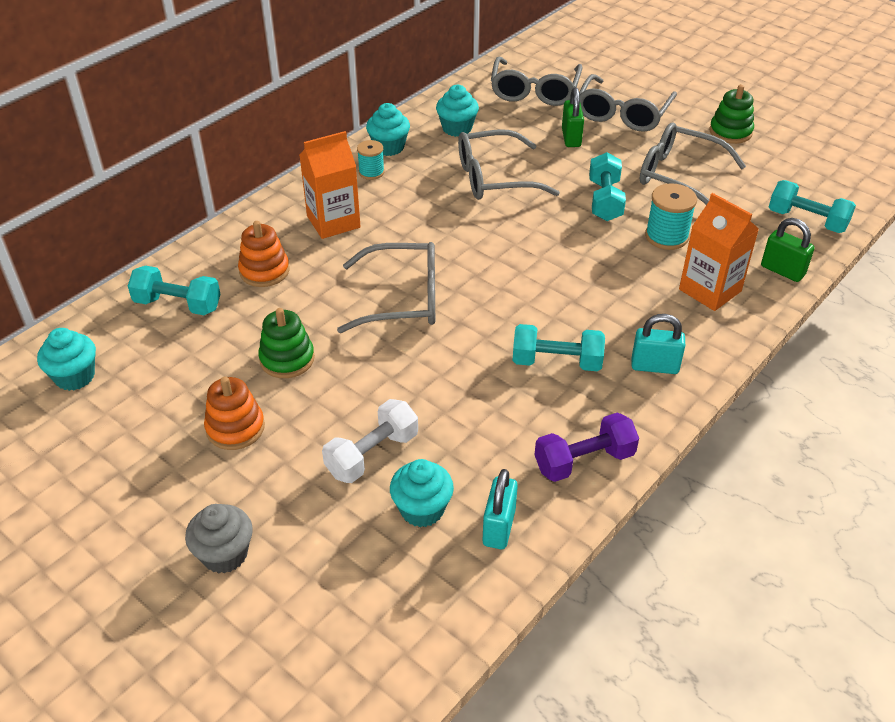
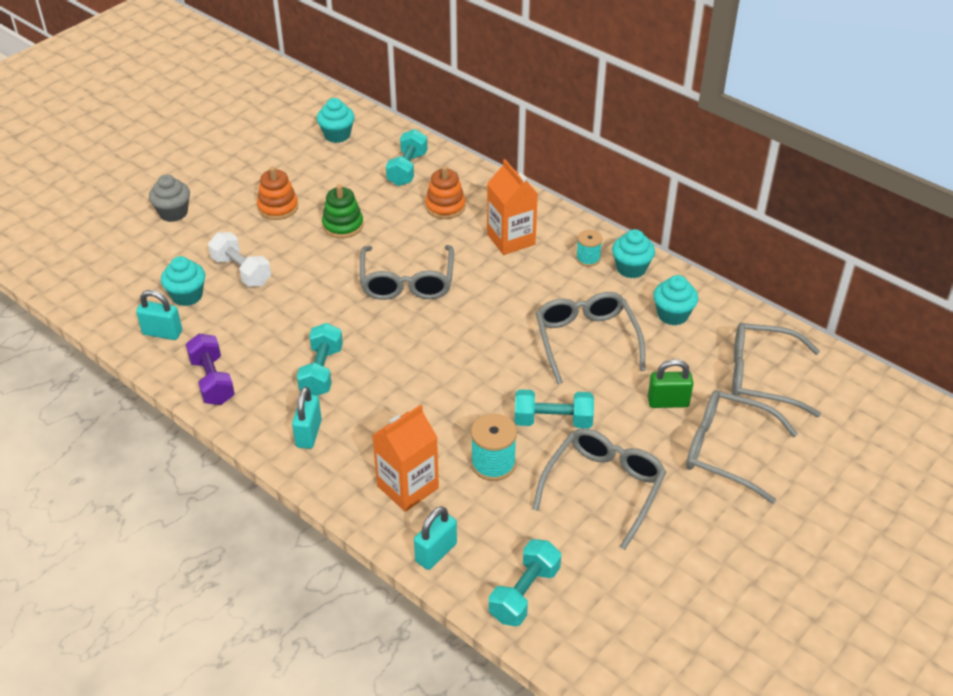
camera: 90 degrees right, 0 degrees up
(730, 132) = (703, 550): green stacking toy -> none
(782, 270) = (436, 552): green padlock -> turquoise padlock

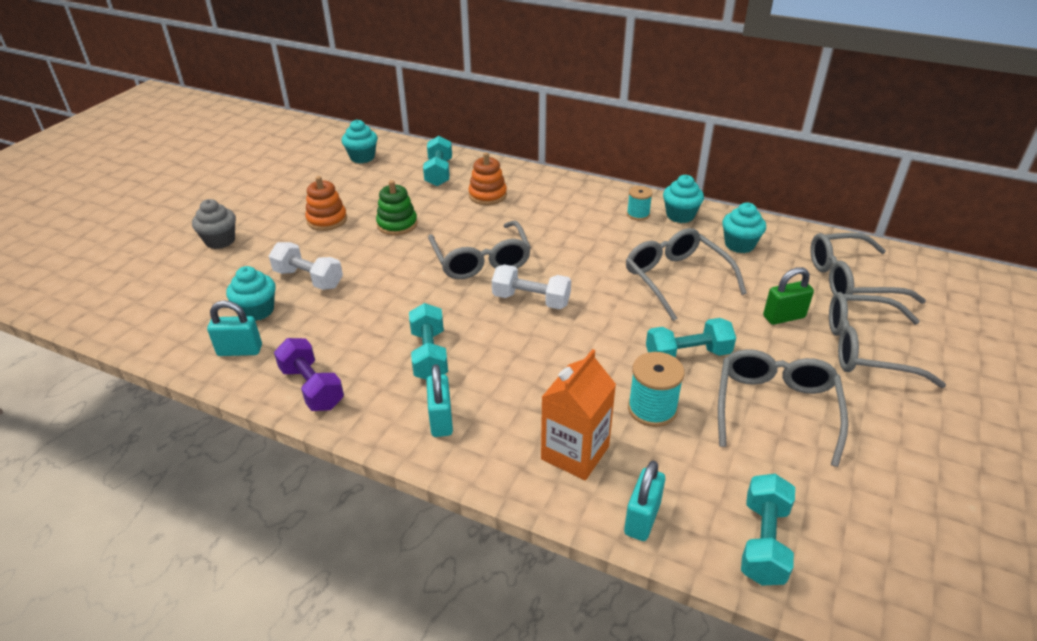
camera: 15 degrees left, 5 degrees down
(435, 335) = (531, 300): none -> white dumbbell
(511, 239) = (560, 210): orange carton -> none

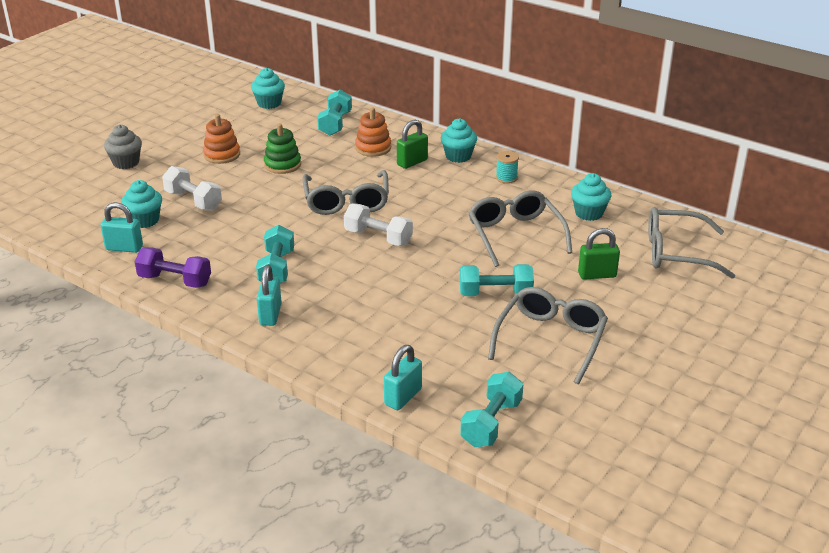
camera: 10 degrees right, 5 degrees down
(312, 387) = (175, 280): purple dumbbell -> purple dumbbell turned 45 degrees counterclockwise
(534, 207) = (412, 162): none -> green padlock
(575, 453) = (369, 349): orange carton -> none
(652, 409) = (446, 328): turquoise spool -> none
(680, 215) = (546, 183): turquoise cupcake -> turquoise cupcake (458, 156)
(866, 349) = (657, 307): grey glasses -> none

